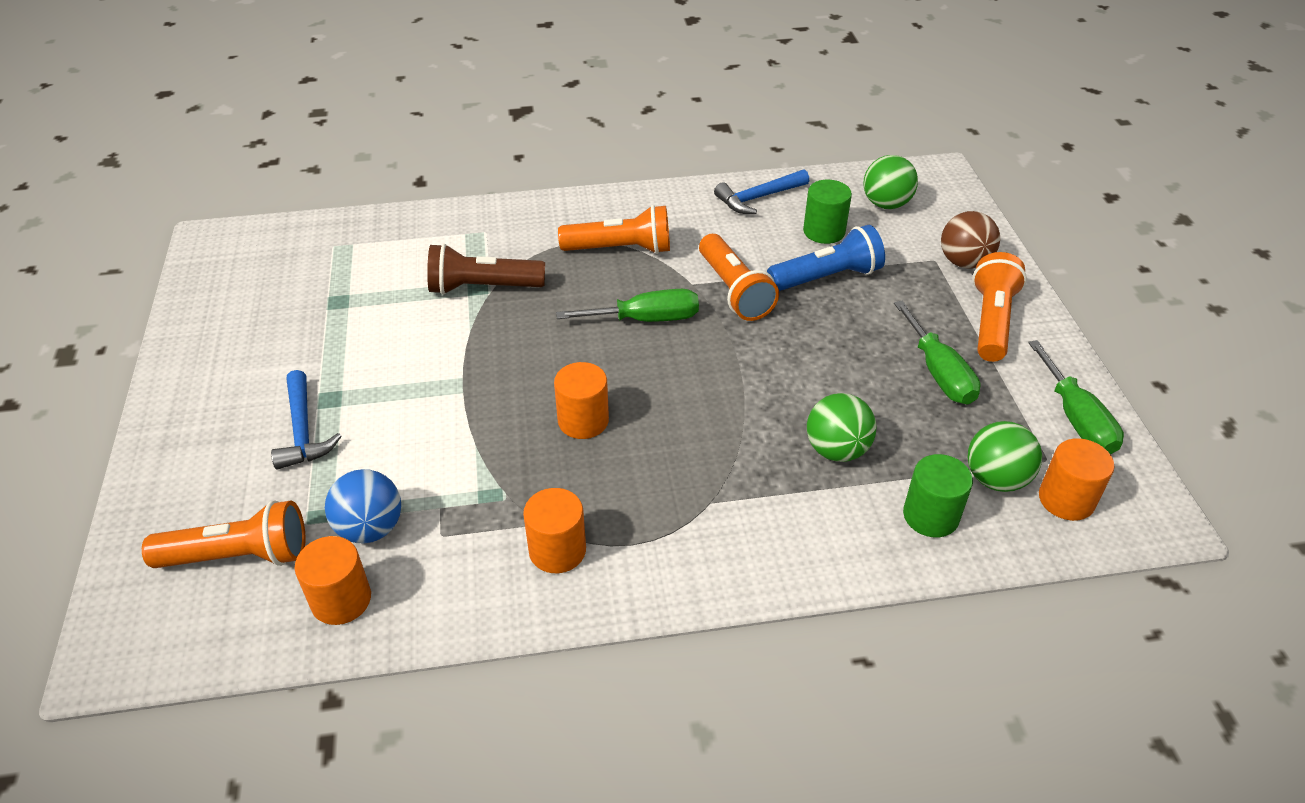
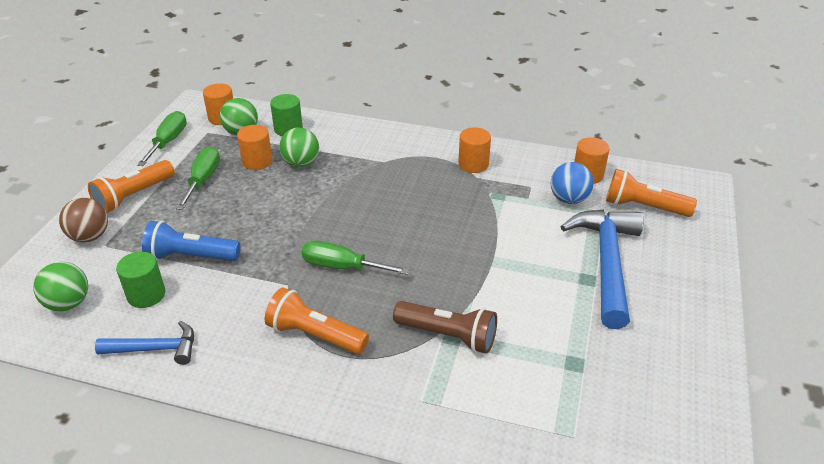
camera: 155 degrees left, 5 degrees down
(303, 431) = (606, 263): blue hammer -> blue hammer, size x1.83
(583, 421) = (426, 216): orange cylinder -> orange cylinder (257, 161)
(734, 291) = (263, 268): orange flashlight -> none

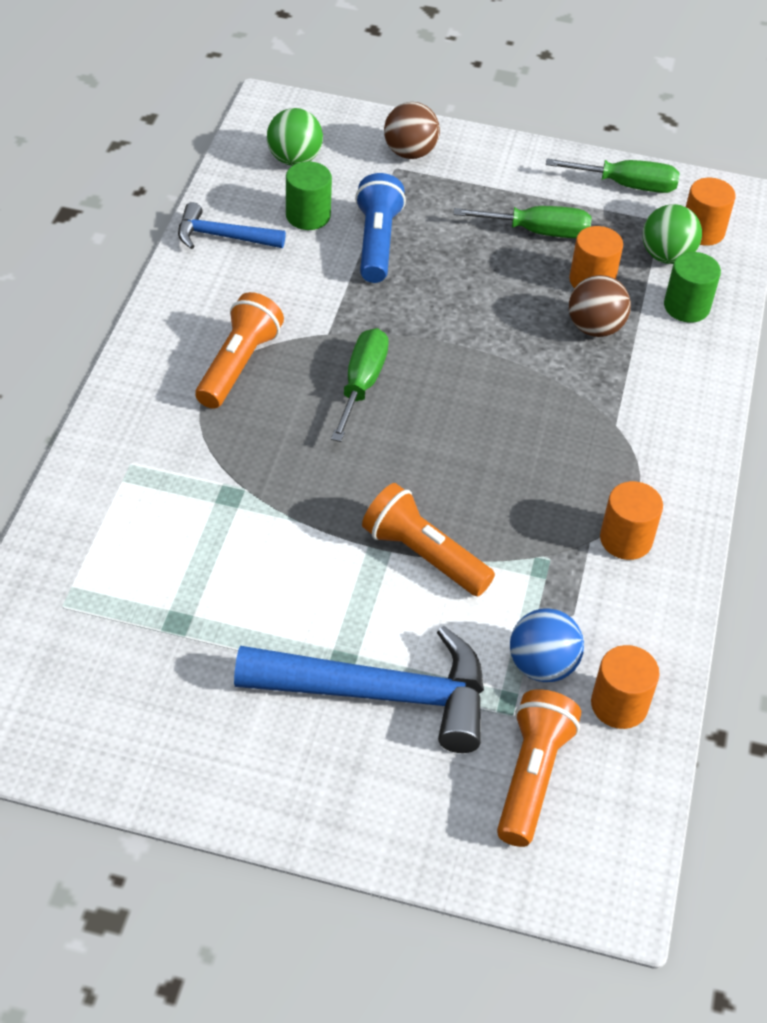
camera: 85 degrees right, 10 degrees up
(134, 196) = (494, 174): orange flashlight -> orange flashlight (423, 555)
(155, 349) = (223, 236): blue hammer -> blue hammer turned 105 degrees clockwise
(301, 163) = (595, 328): green ball -> brown ball
(448, 335) = (232, 491): brown flashlight -> none

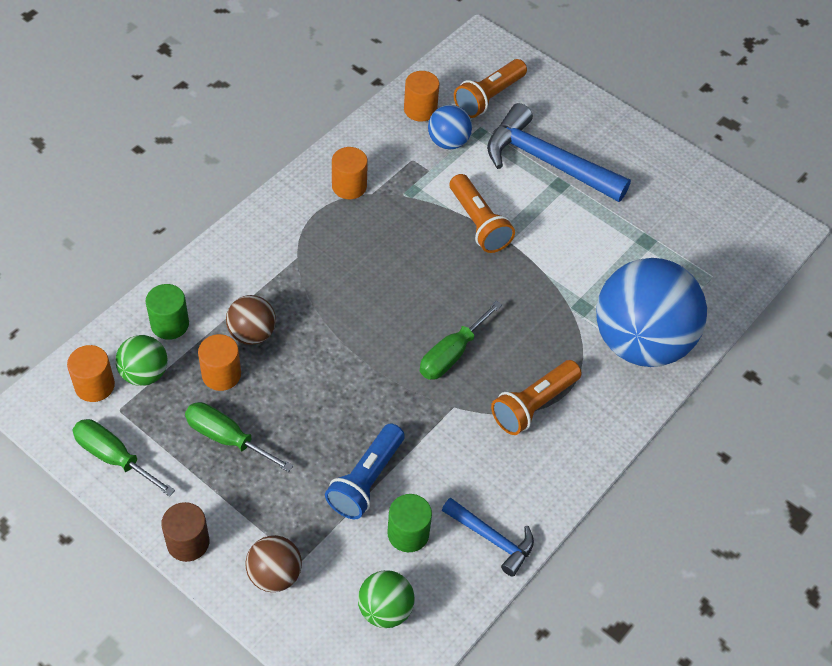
camera: 155 degrees left, 5 degrees up
(136, 478) = (640, 342): none -> blue ball
(504, 150) = (188, 542): none -> brown cylinder

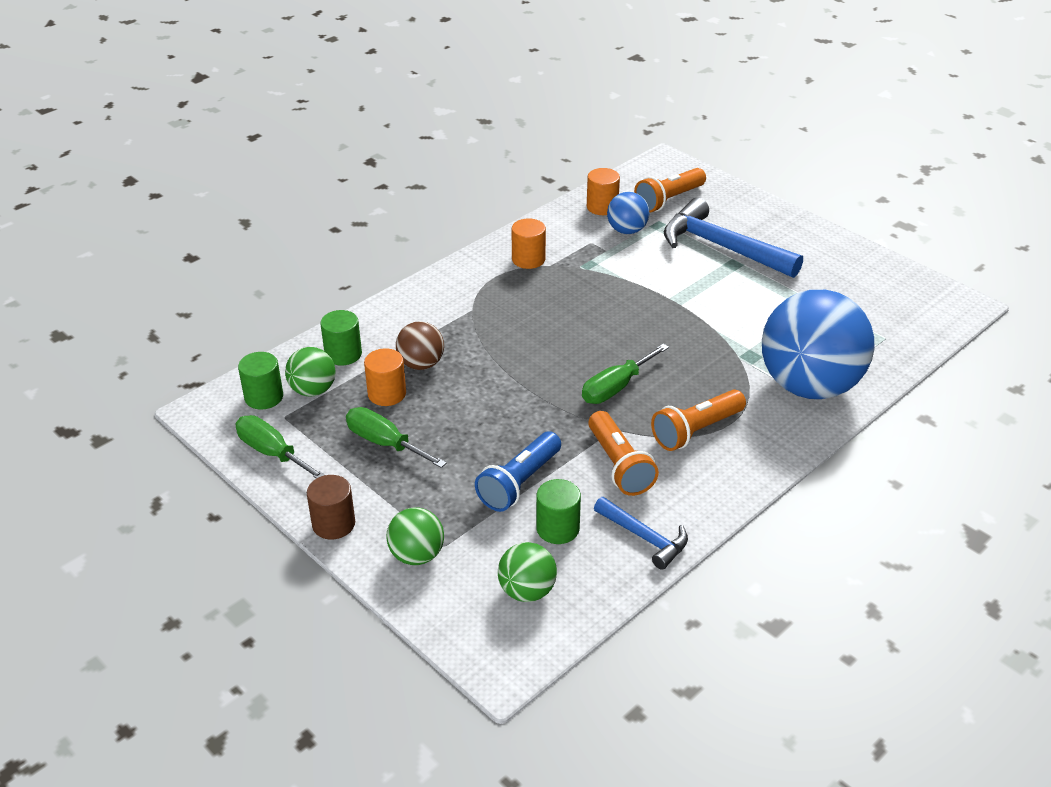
camera: 10 degrees right, 15 degrees down
(94, 385) = (264, 397): orange cylinder -> green cylinder
(274, 575) = (417, 555): brown ball -> green ball
(478, 223) = (651, 290): orange flashlight -> orange flashlight (619, 465)

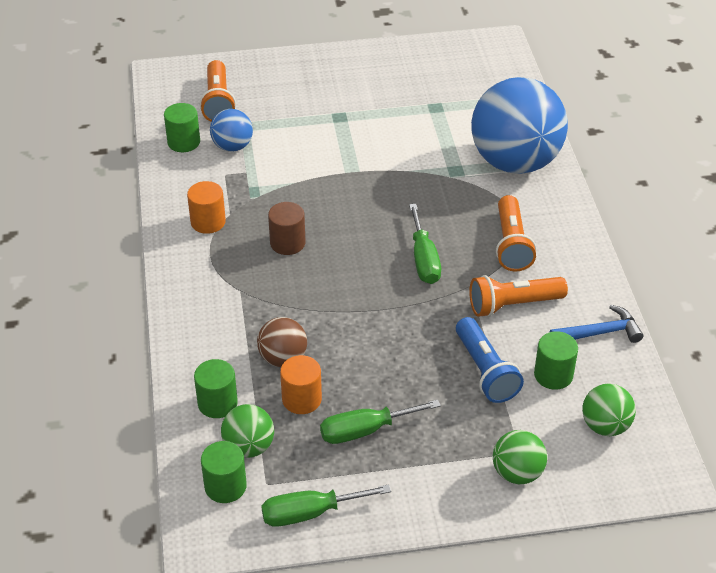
camera: 55 degrees left, 5 degrees up
(333, 524) = (438, 510): brown cylinder -> brown cylinder (287, 243)
(602, 207) = (184, 142): orange cylinder -> green cylinder
(619, 465) = (513, 305): orange flashlight -> orange flashlight turned 150 degrees clockwise
(722, 247) = (312, 110): blue hammer -> none

